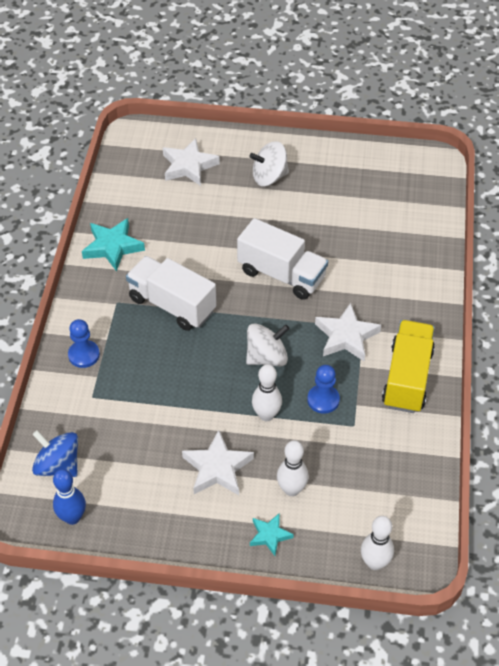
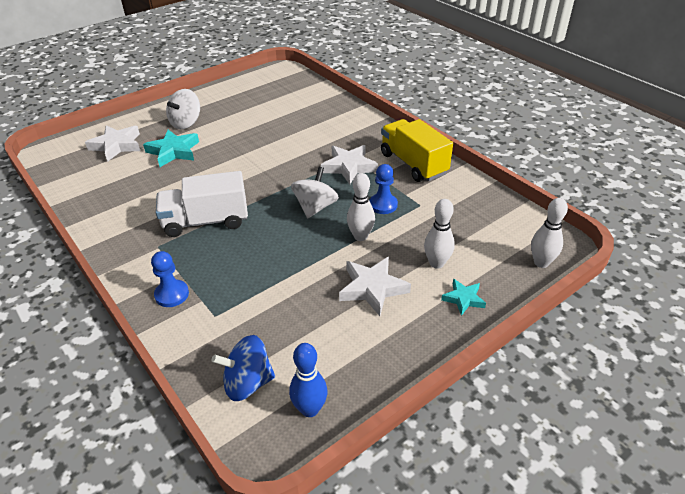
camera: 45 degrees left, 10 degrees down
(112, 247) = (111, 217): turquoise star -> turquoise star (173, 151)
(281, 274) = (263, 162): white truck -> none

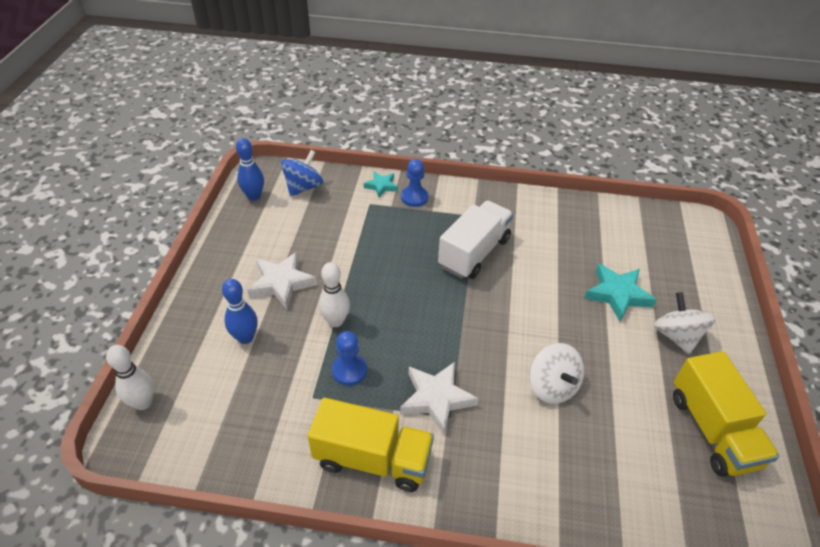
camera: 135 degrees right, 5 degrees up
(116, 145) = (671, 265): white star -> none
(242, 95) = (712, 430): none -> yellow truck
(315, 207) = (408, 324): white spinning top -> white spinning top (552, 386)
(436, 263) = (245, 337): white bowling pin -> blue bowling pin
(463, 299) = (200, 319): turquoise star -> turquoise star (381, 186)

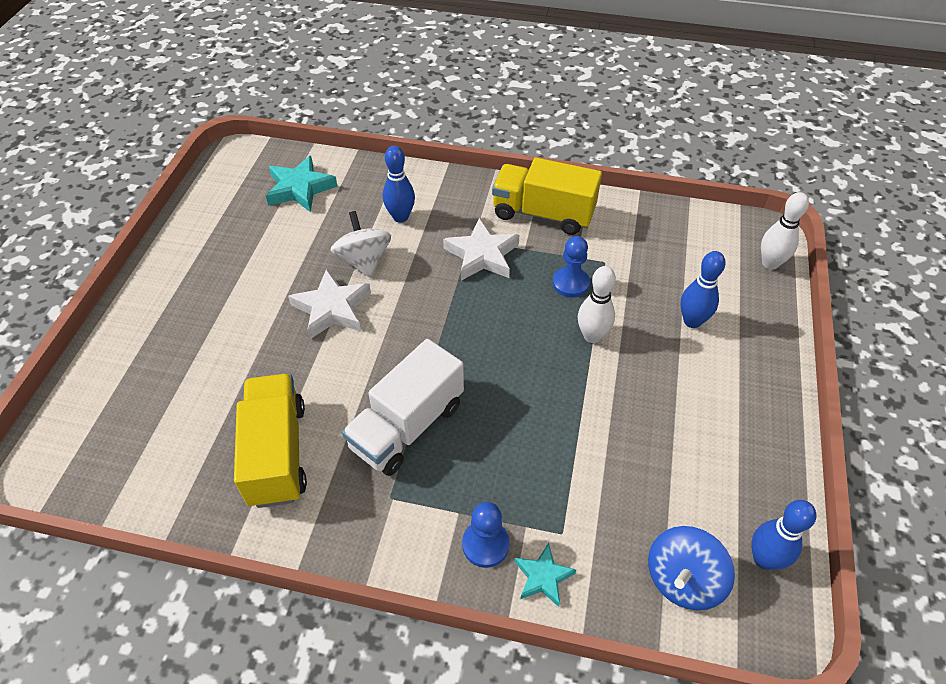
camera: 175 degrees left, 5 degrees up
(281, 283) = (670, 388): white star -> white star (332, 308)
(532, 445) = (400, 217): none -> blue bowling pin
(617, 294) = (240, 355): turquoise star -> turquoise star (300, 189)
(676, 336) = (202, 303): white spinning top -> none
(712, 430) = (230, 221): yellow truck -> yellow truck (277, 453)

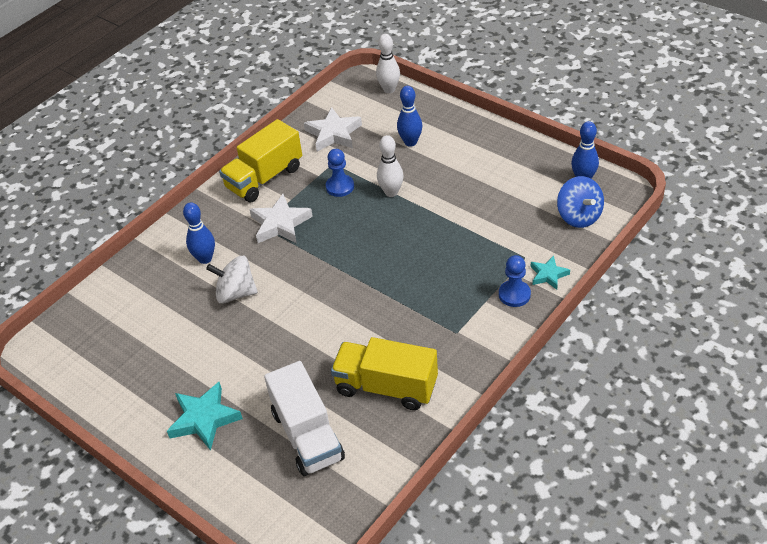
camera: 60 degrees left, 5 degrees down
(300, 189) = (120, 314): turquoise star -> turquoise star (204, 419)
(332, 308) = (272, 324): white star -> white star (333, 134)
(407, 426) = (406, 308): white truck -> white truck (307, 435)

